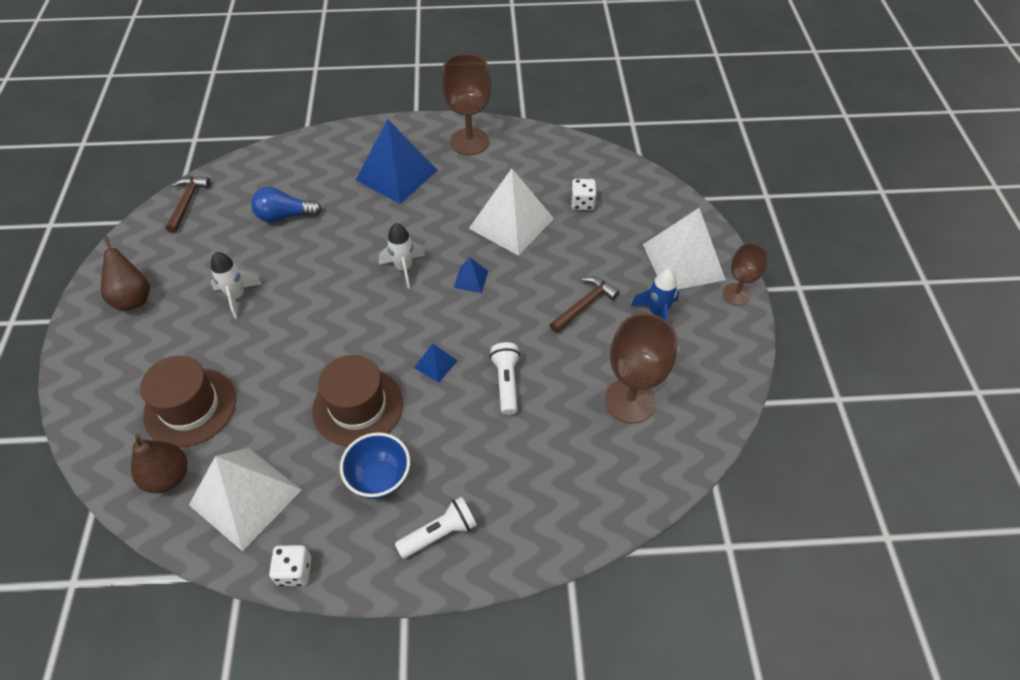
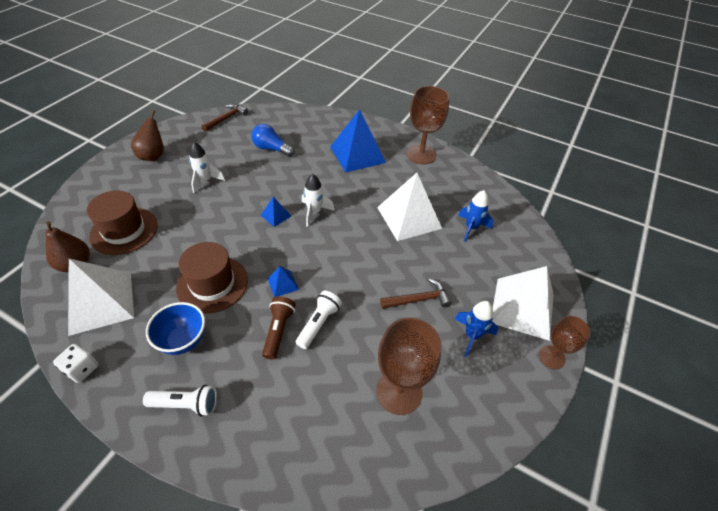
camera: 30 degrees right, 5 degrees down
(471, 279) = (352, 240): blue pyramid -> blue pyramid (276, 215)
(471, 412) = (278, 331): none -> brown flashlight
(582, 203) = (471, 228): white dice -> blue rocket

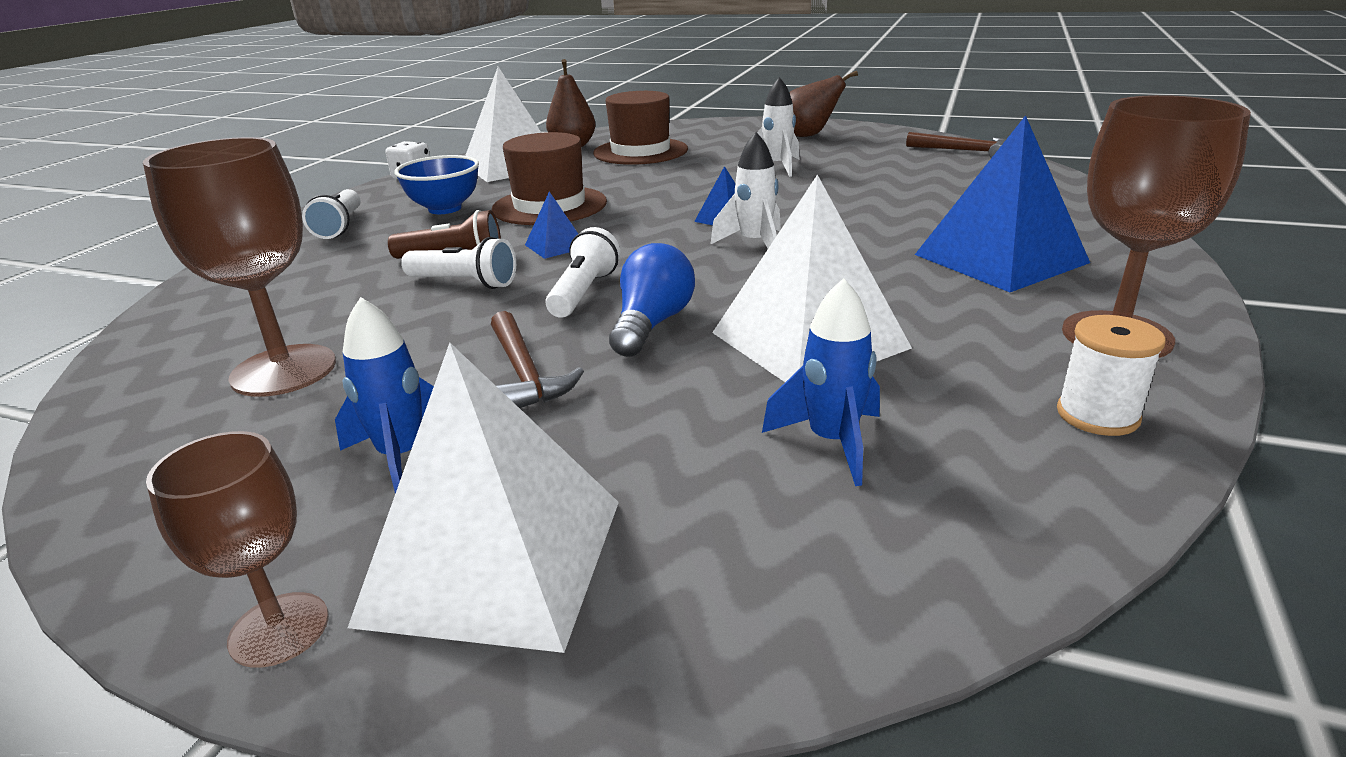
camera: 85 degrees right, 20 degrees down
(271, 149) = (916, 189): blue light bulb -> blue light bulb (651, 324)
(347, 276) = (583, 292): none -> white flashlight
(462, 176) = (1097, 415): none -> white spool

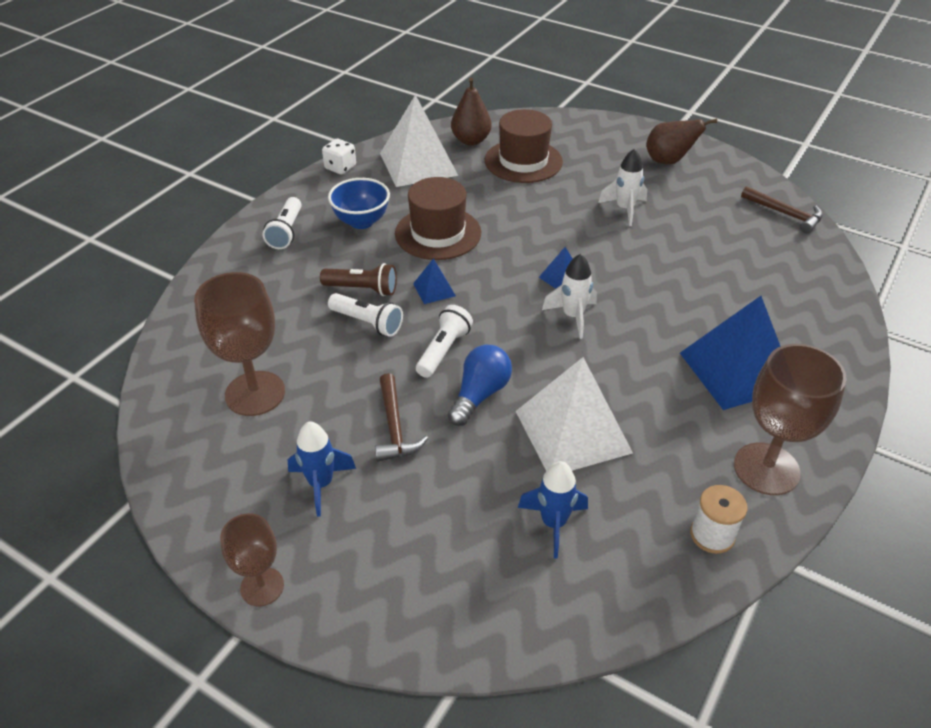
camera: 10 degrees right, 15 degrees up
(495, 559) = (362, 567): white pyramid -> none

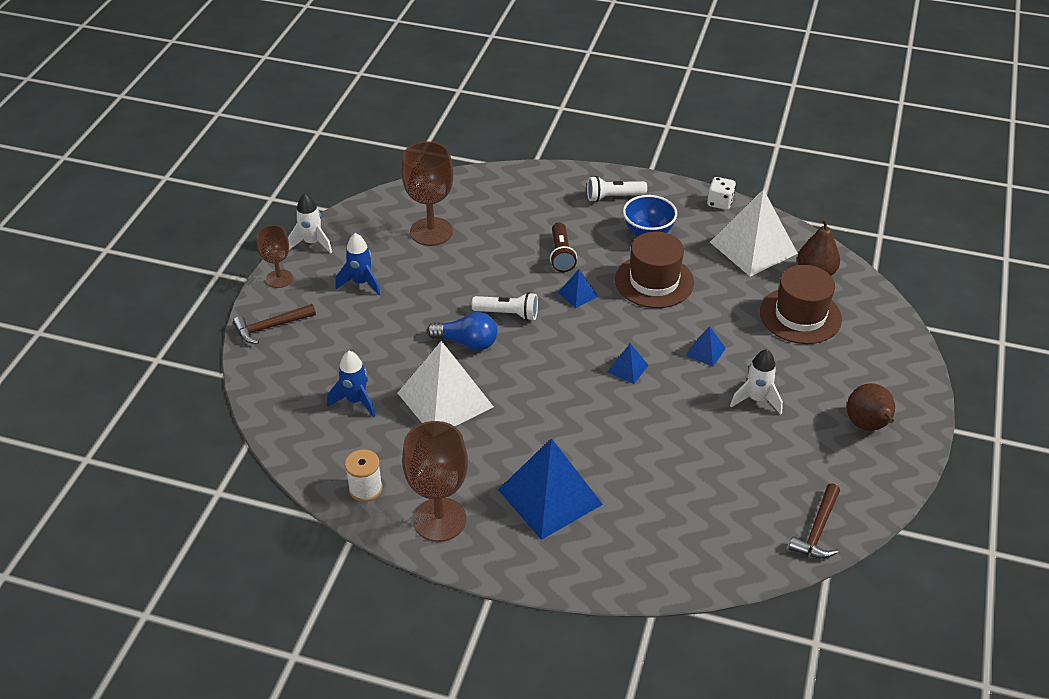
camera: 75 degrees right, 0 degrees up
(367, 322) = (523, 267): white flashlight -> none
(395, 427) = (421, 305): brown hammer -> brown hammer (270, 327)
(553, 224) = (705, 351): none -> blue pyramid
(572, 316) = (578, 382): white rocket -> white rocket (312, 243)

